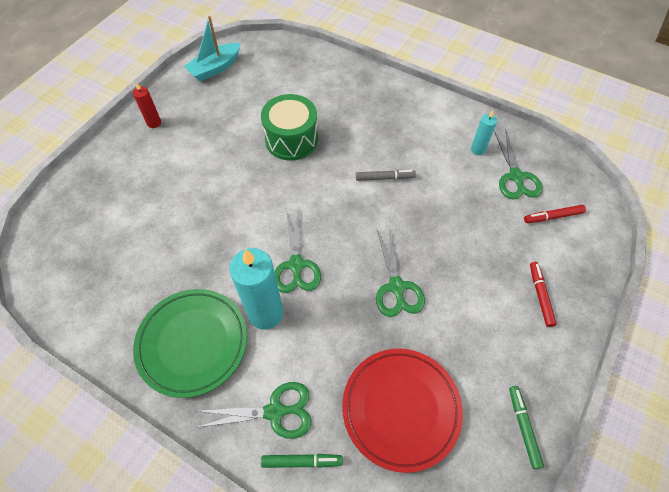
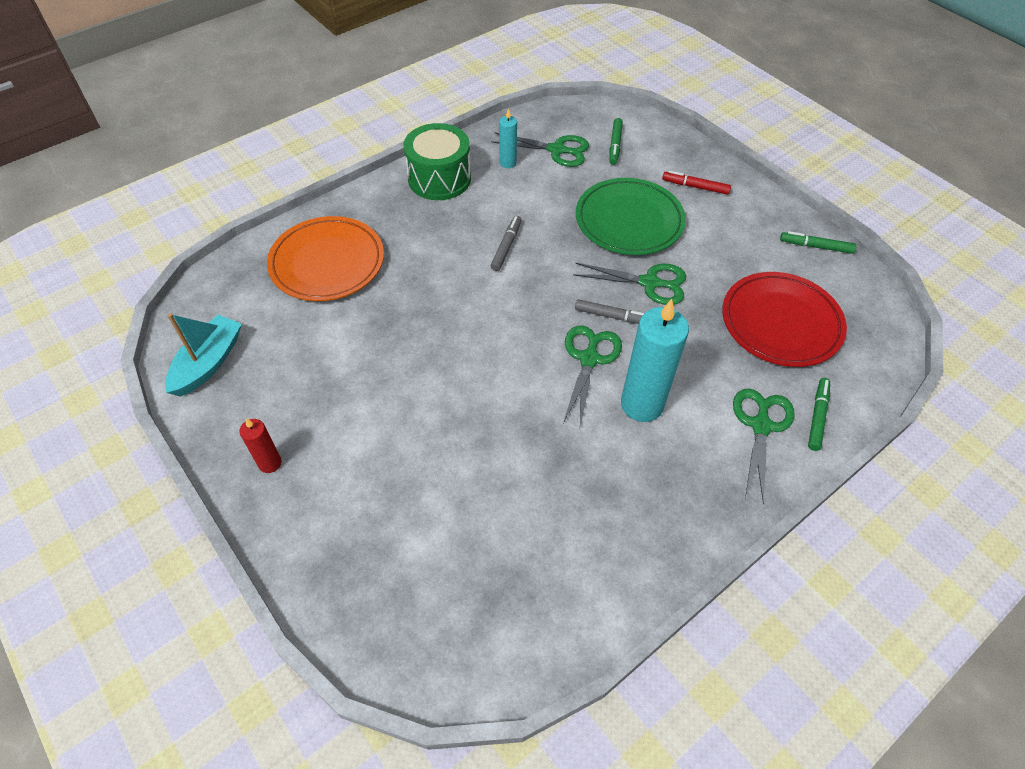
camera: 70 degrees left, 5 degrees down
(192, 343) = (657, 487): green plate -> green plate (629, 221)
(215, 68) = (208, 363): turquoise boat -> turquoise boat turned 135 degrees counterclockwise
(291, 139) = (400, 313): green drum -> green drum (439, 178)
(296, 265) = (589, 359): green scissors -> green scissors turned 90 degrees counterclockwise
(317, 87) = (327, 263): none -> orange plate
(346, 269) = (612, 316): none -> grey marker
(553, 217) = (615, 145): red marker -> green marker

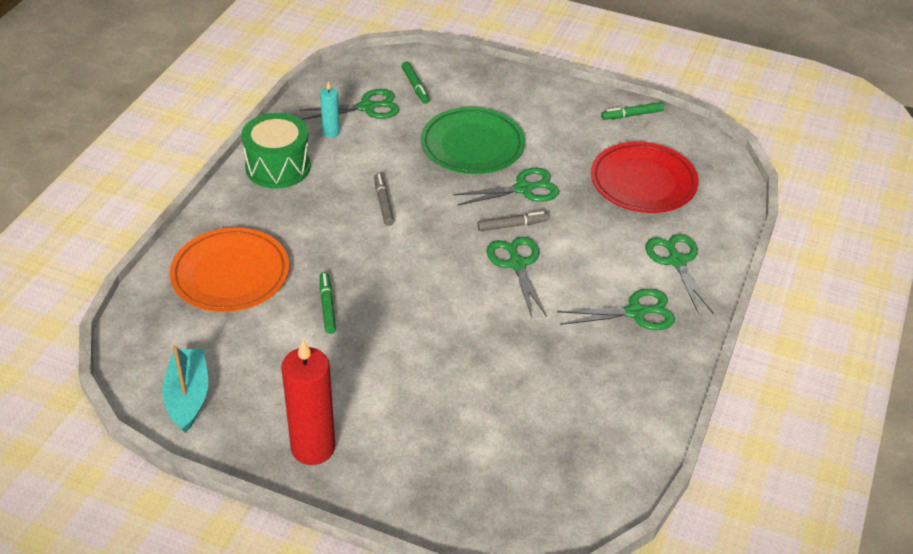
camera: 30 degrees left, 10 degrees down
(270, 463) = (313, 448): red candle -> red candle, size x1.99
(642, 404) = (581, 281): turquoise candle -> none
(676, 464) = (635, 312): none -> green scissors
(695, 187) = (507, 99): red marker -> none
(817, 417) = (711, 239): green marker -> green marker (327, 306)

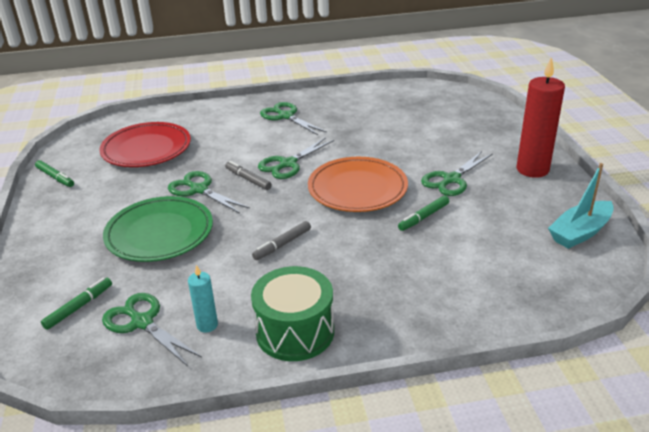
camera: 120 degrees left, 10 degrees down
(230, 274) = (457, 279): orange plate -> orange plate (357, 189)
(677, 261) = (224, 117): green scissors -> green scissors (451, 179)

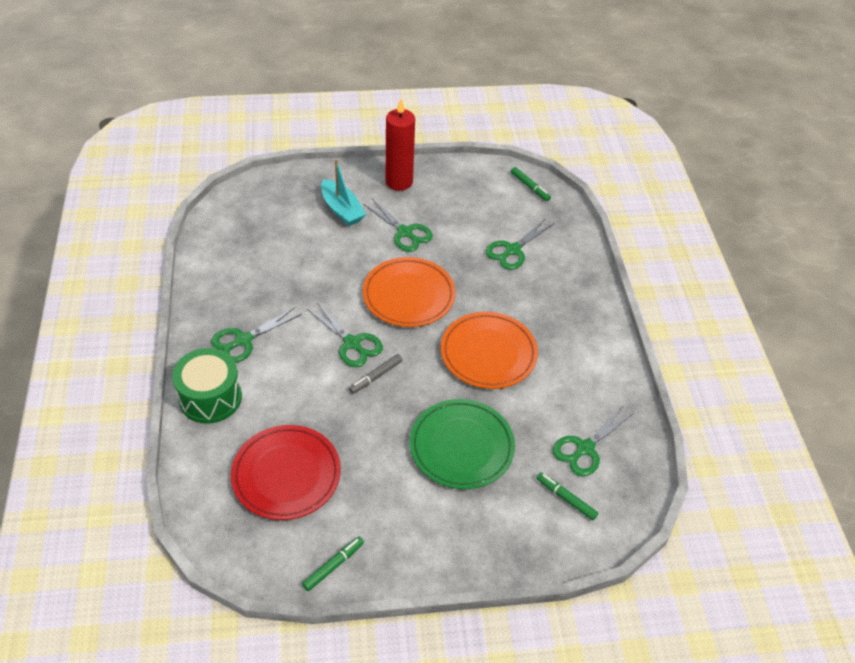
camera: 90 degrees left, 15 degrees up
(199, 190) = (388, 418): green scissors -> green scissors (513, 250)
(207, 325) = (588, 404): turquoise candle -> none
(282, 244) = (488, 353): grey marker -> orange plate
(295, 332) = (594, 350): green drum -> green drum (210, 397)
(424, 217) = (459, 259): green marker -> green marker (530, 187)
(580, 232) = (490, 180): turquoise boat -> turquoise boat (342, 210)

